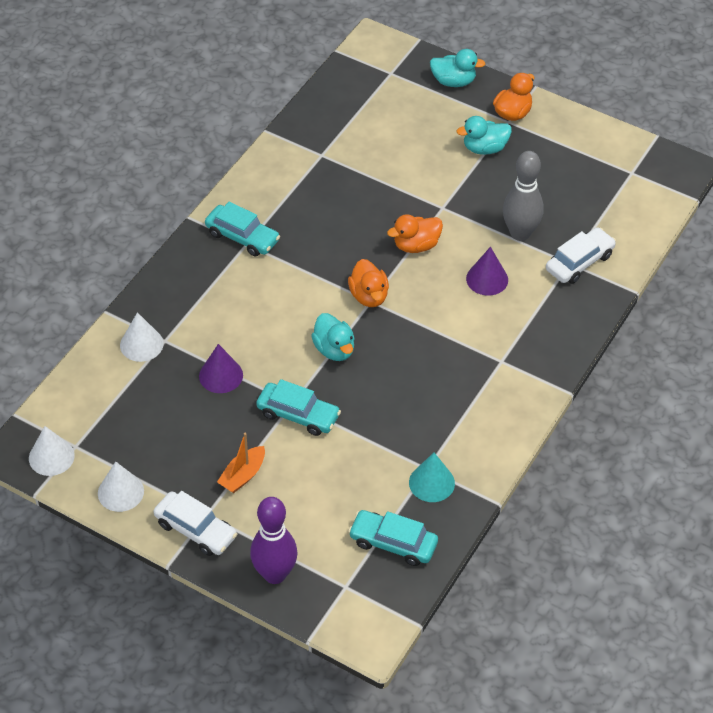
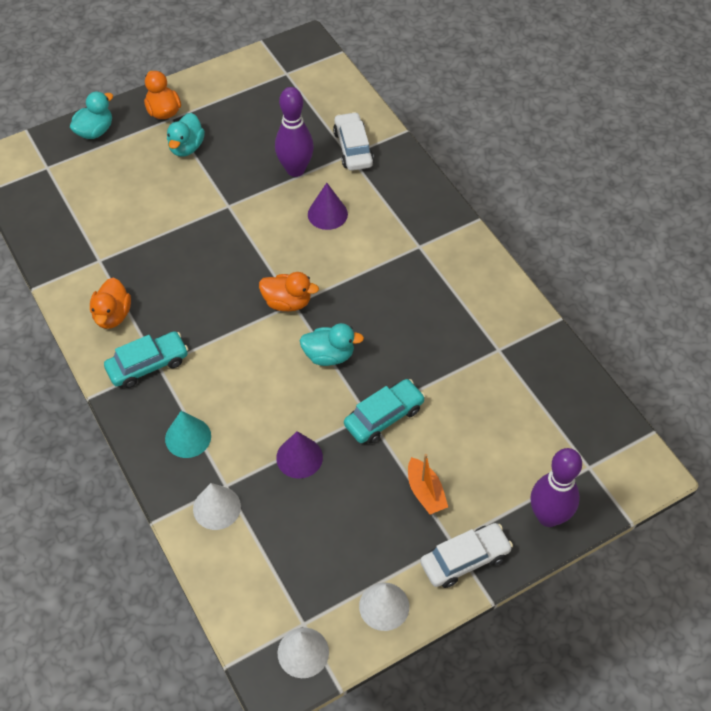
camera: 60 degrees left, 5 degrees up
(393, 543) = (562, 410): turquoise car -> none
(416, 245) = (256, 243): orange duck -> orange duck (112, 315)
(431, 483) = (515, 353): turquoise cone -> turquoise cone (188, 437)
(520, 233) = (295, 169): grey bowling pin -> purple bowling pin

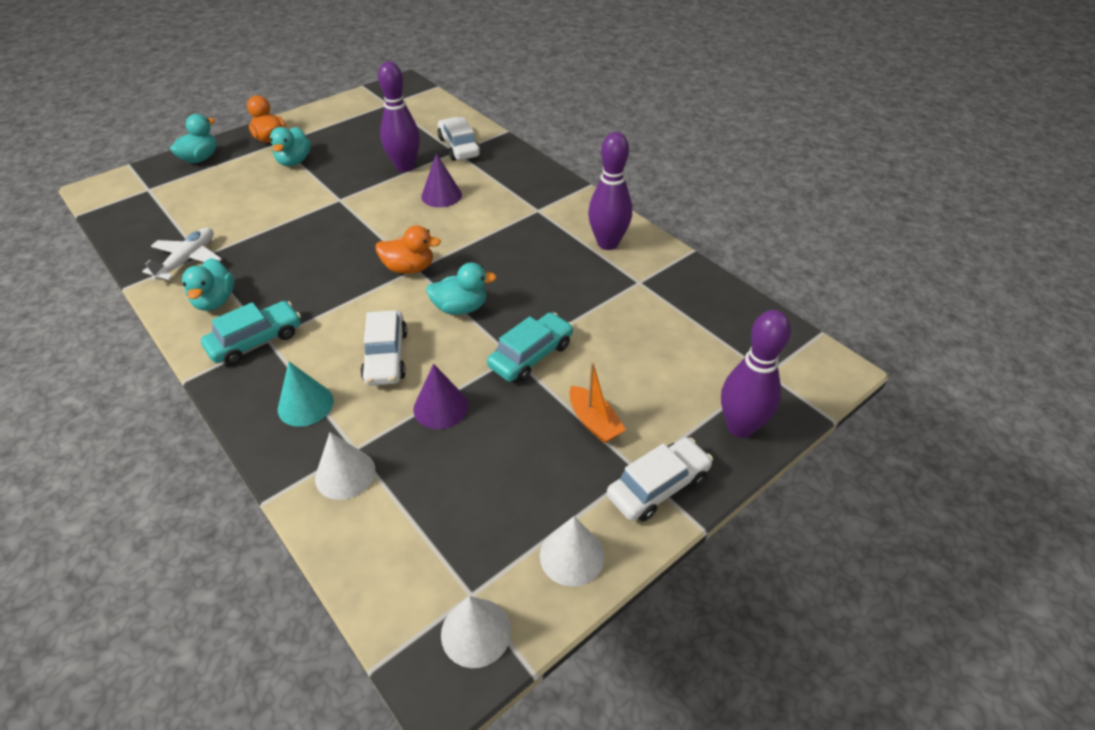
camera: 10 degrees left, 10 degrees down
(87, 263) = (188, 260): none -> white plane
(112, 315) = (215, 301): orange duck -> turquoise duck
(258, 398) = (386, 356): none -> white car
(479, 298) = (607, 243): none -> purple bowling pin

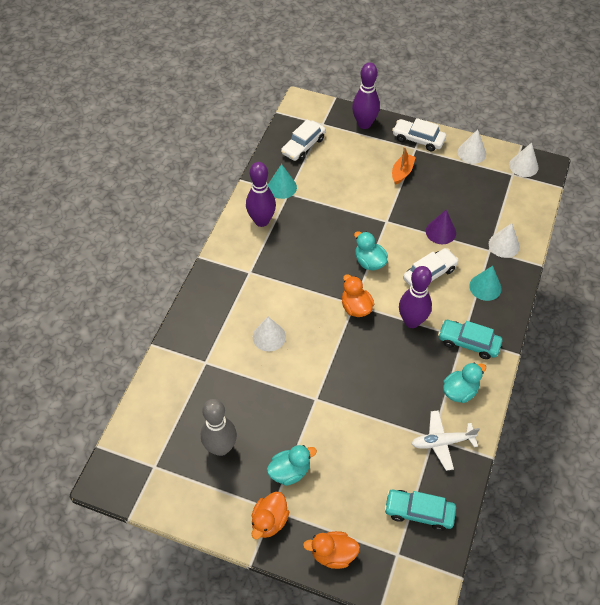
camera: 120 degrees left, 10 degrees up
(200, 158) = (333, 554): turquoise duck -> orange duck
(362, 136) = (221, 447): none -> grey bowling pin
(405, 167) = (247, 384): purple bowling pin -> purple bowling pin (412, 321)
(441, 195) = (269, 336): purple cone -> white cone
(459, 147) = (197, 364): white car -> white car (303, 146)
(531, 355) = (380, 214): turquoise car -> turquoise car (419, 512)
(654, 280) = (282, 187): none -> turquoise cone

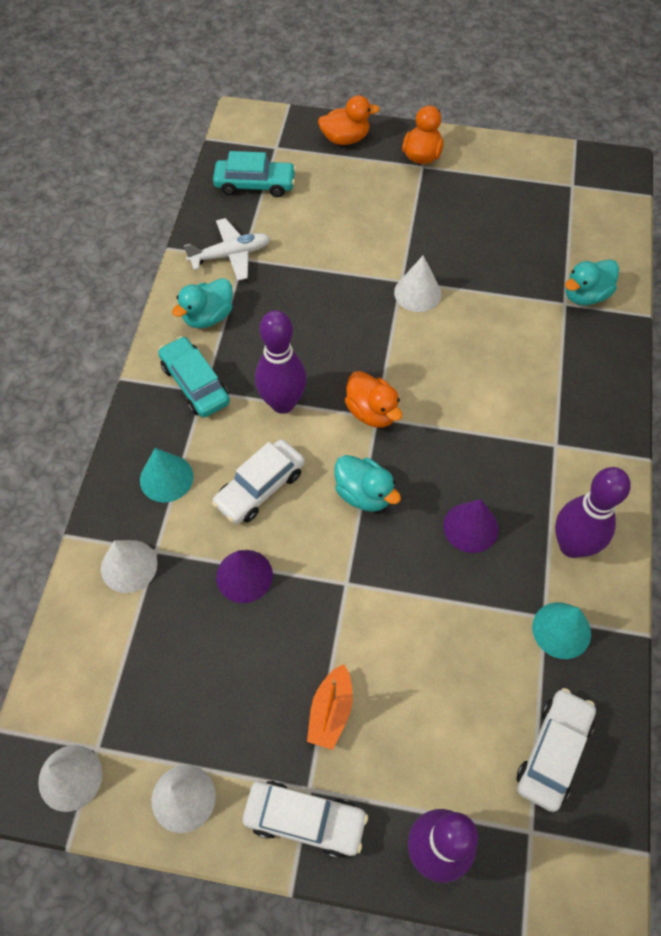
camera: 170 degrees right, 5 degrees up
(221, 447) = (503, 213): grey bowling pin -> none
(269, 336) = (490, 349): white cone -> white cone (417, 293)
(290, 471) = (412, 201): turquoise duck -> turquoise duck (585, 295)
(313, 237) = (470, 527): none -> purple cone
(468, 343) = (195, 384): turquoise car -> turquoise car turned 135 degrees counterclockwise

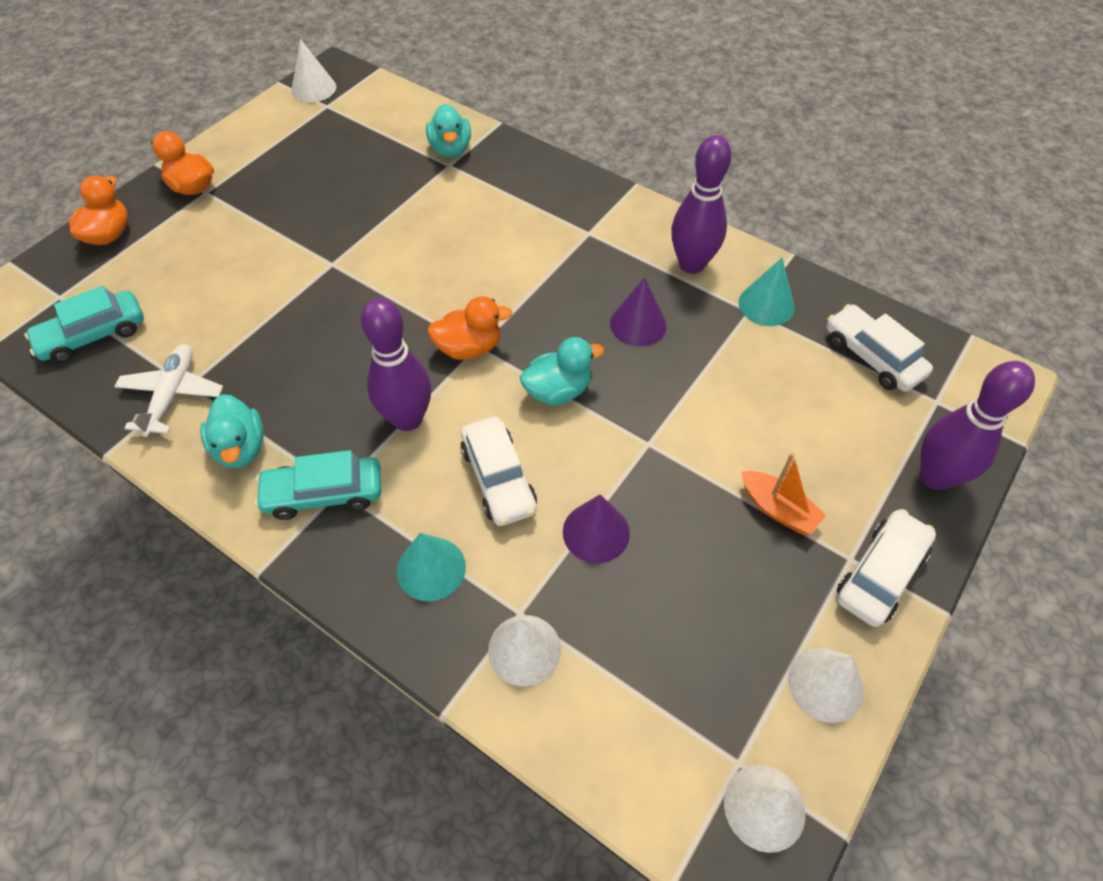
camera: 65 degrees left, 5 degrees down
(255, 184) = (93, 335): turquoise car -> turquoise car turned 150 degrees counterclockwise
(417, 293) = (356, 257): white cone -> white cone (313, 88)

